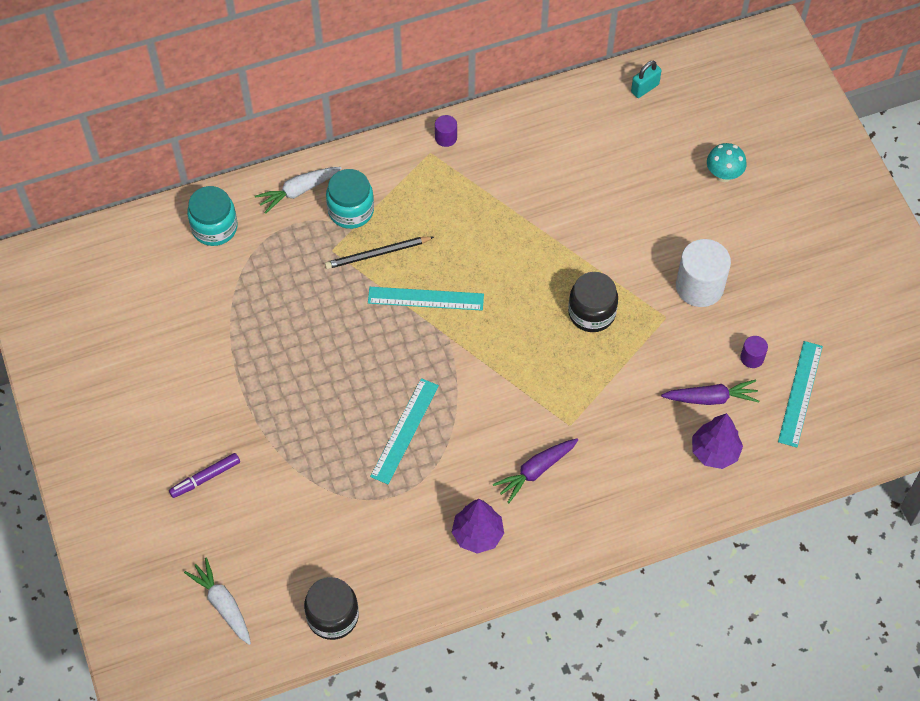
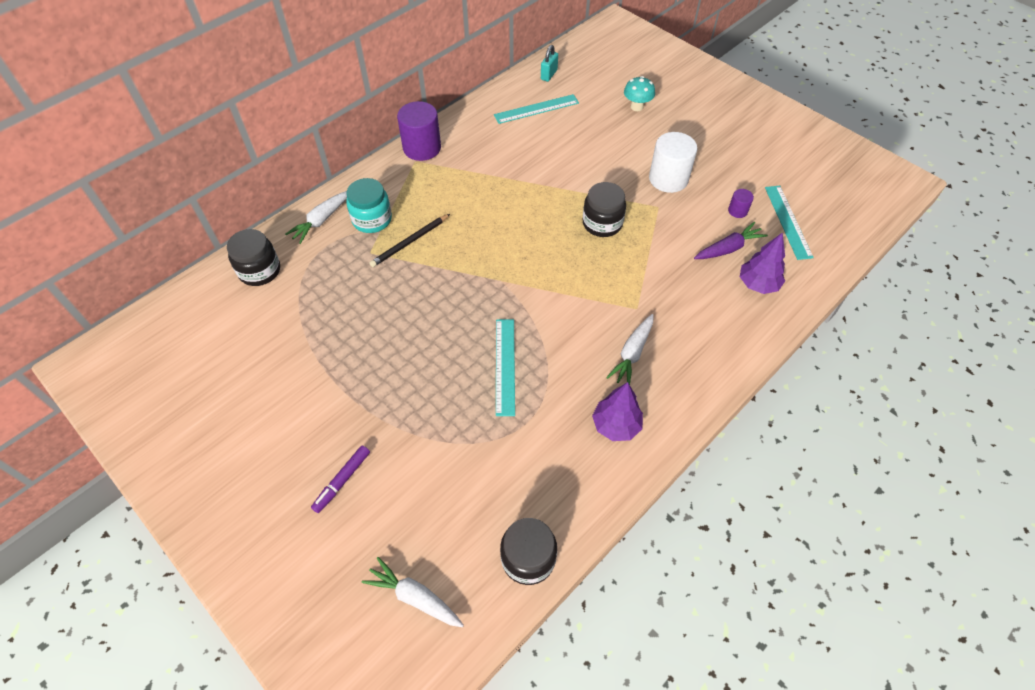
camera: 25 degrees left, 5 degrees down
(214, 227) = (259, 271): turquoise jar -> black jar
(425, 299) = (467, 260): turquoise ruler -> turquoise ruler (536, 109)
(446, 138) = (422, 148): purple cylinder -> purple cylinder, size x2.09
(536, 471) = (632, 354): purple carrot -> white carrot

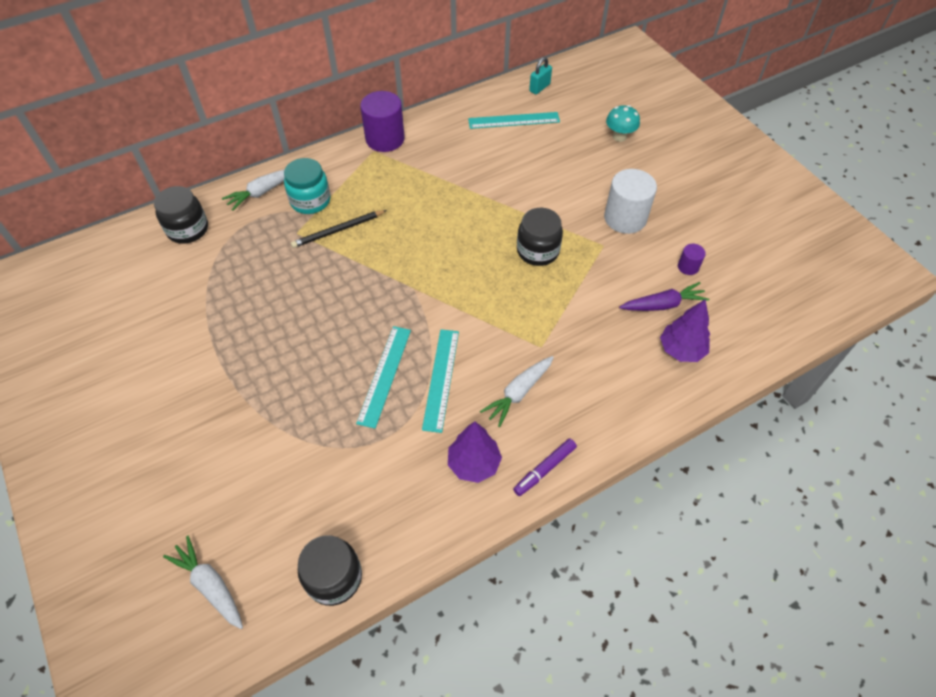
camera: 15 degrees right, 0 degrees up
(342, 481) = (186, 451): purple marker -> purple marker (544, 469)
(788, 221) = (740, 289): turquoise ruler -> turquoise ruler (441, 379)

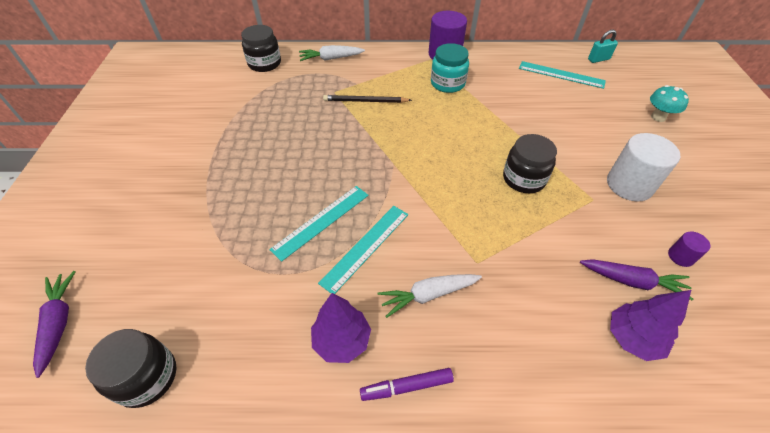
camera: 30 degrees right, 5 degrees down
(210, 585) = (59, 323): white carrot -> purple carrot
(310, 201) = (360, 75): turquoise jar -> turquoise jar (447, 83)

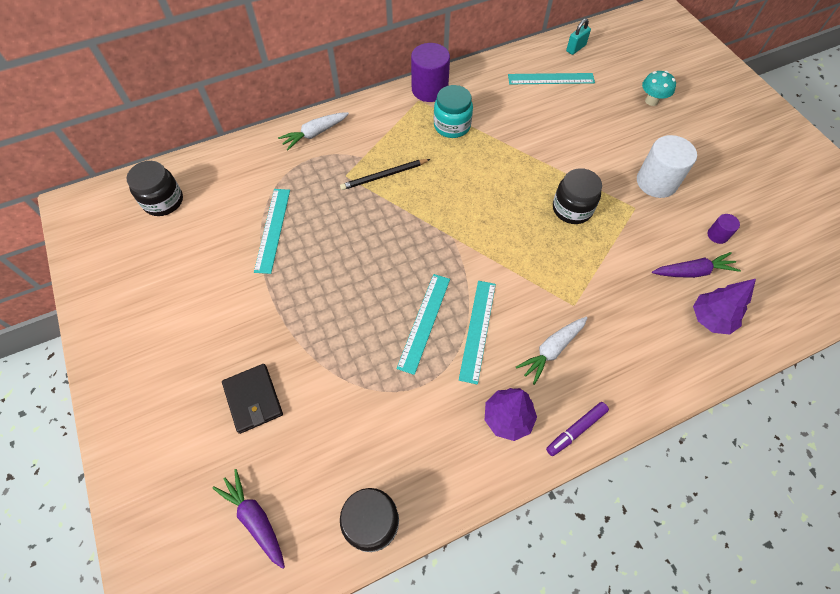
camera: 25 degrees left, 10 degrees up
(138, 225) = (253, 399): none -> black wallet
(250, 110) = (272, 229): none -> turquoise ruler
(264, 63) = (245, 165): black jar -> black jar (163, 201)

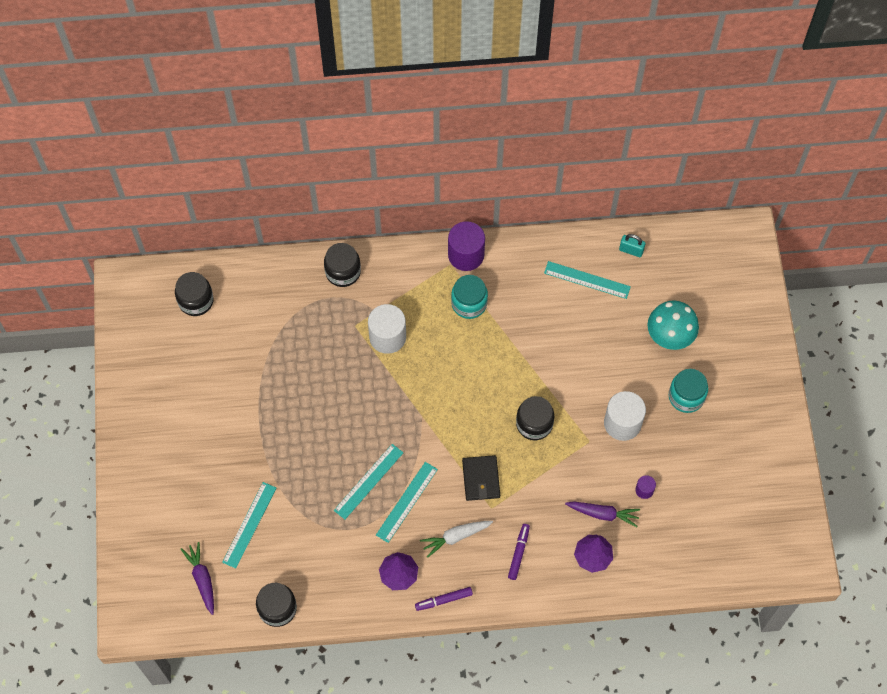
camera: 20 degrees right, 5 degrees up
(253, 399) = (223, 497): black wallet -> black wallet (481, 479)
(272, 229) = (277, 359): turquoise ruler -> turquoise ruler (249, 525)
(315, 134) = (343, 272): white carrot -> black jar
(384, 176) = (387, 337): black pencil -> white cylinder
(576, 48) = (631, 250): turquoise padlock -> turquoise padlock turned 45 degrees clockwise
(630, 343) = (519, 553): none -> purple marker
(651, 101) = (669, 337): turquoise mushroom -> turquoise mushroom, size x1.62
(699, 142) = (686, 396): none -> turquoise jar

